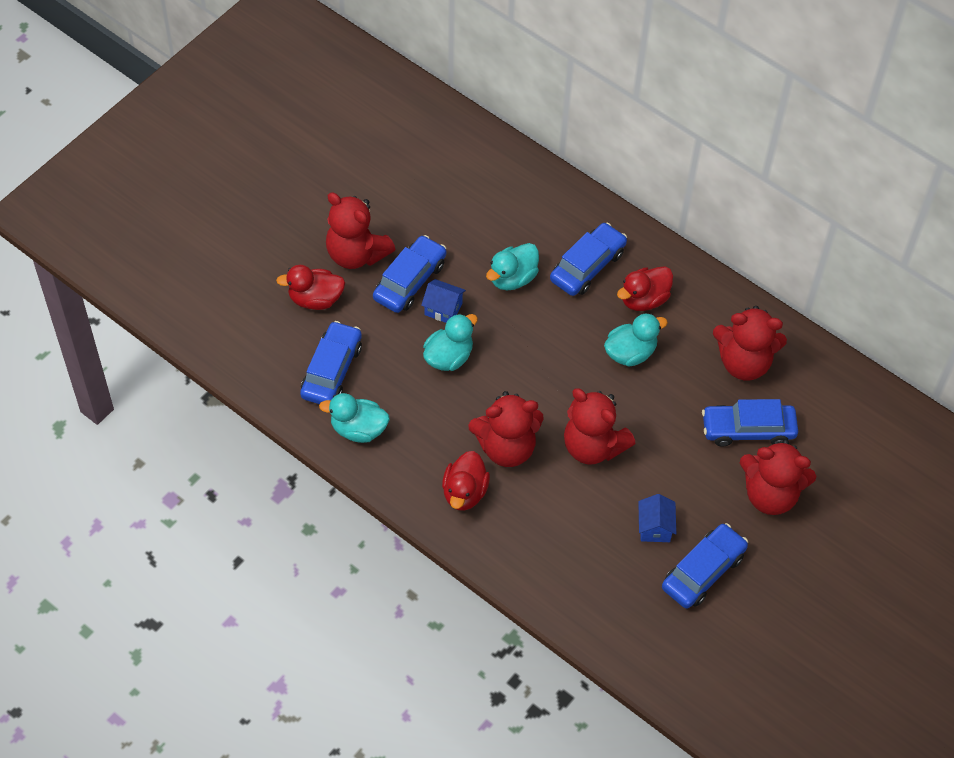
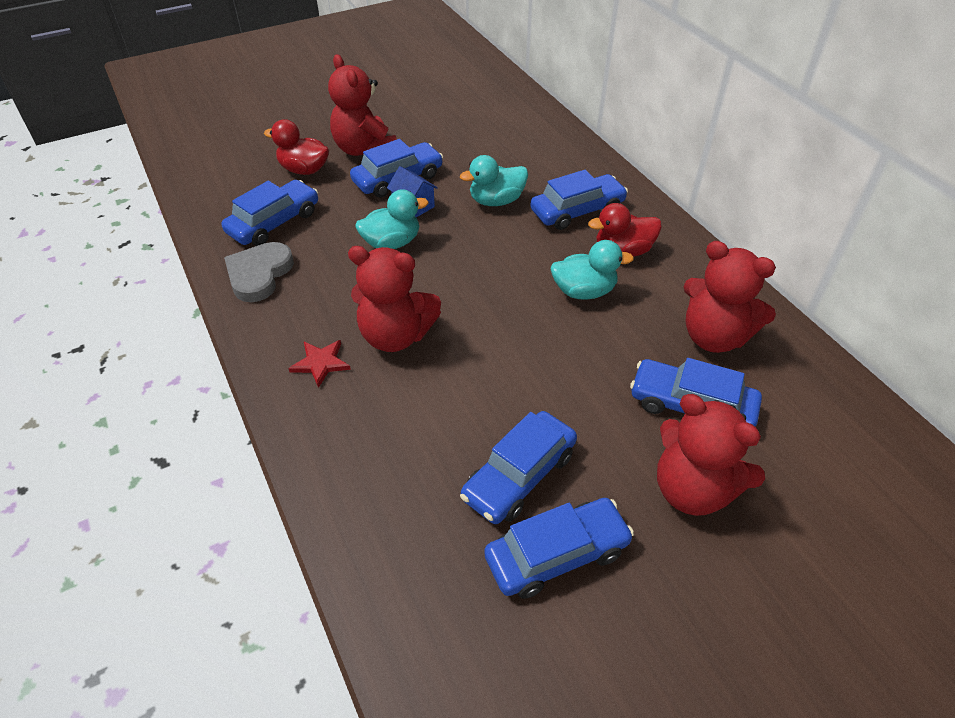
camera: 25 degrees right, 10 degrees down
(358, 429) = (259, 274): turquoise duck -> grey heart
(464, 492) = (321, 363): red duck -> red star
(593, 446) = (492, 364): red teddy bear -> none
(655, 527) = (519, 476): blue house -> blue car

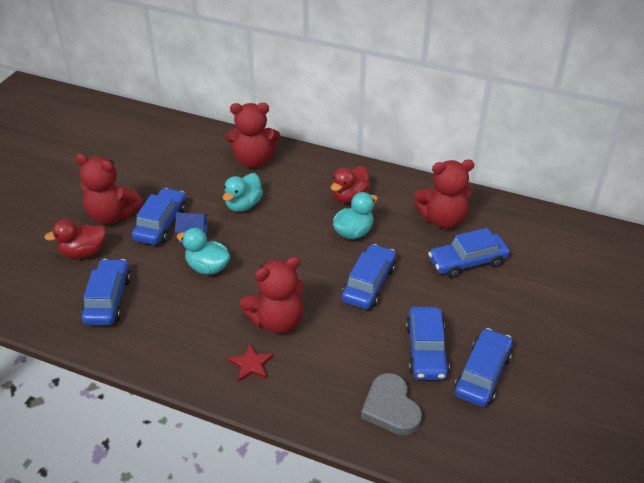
camera: 40 degrees left, 5 degrees down
(259, 274) = (142, 338): grey heart -> grey heart (391, 408)
(392, 243) = (207, 267): turquoise duck -> turquoise duck turned 90 degrees counterclockwise
(577, 211) = (299, 185): blue car -> blue car (369, 283)
(692, 489) = (507, 302): red teddy bear -> red teddy bear (254, 160)

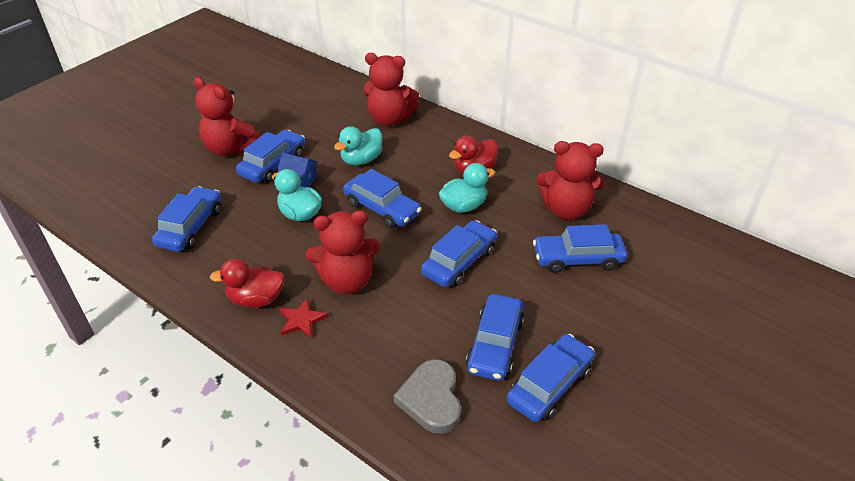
camera: 15 degrees right, 0 degrees up
(84, 252) = (188, 178): red duck -> red duck (256, 299)
(281, 248) = (382, 208): none -> blue car

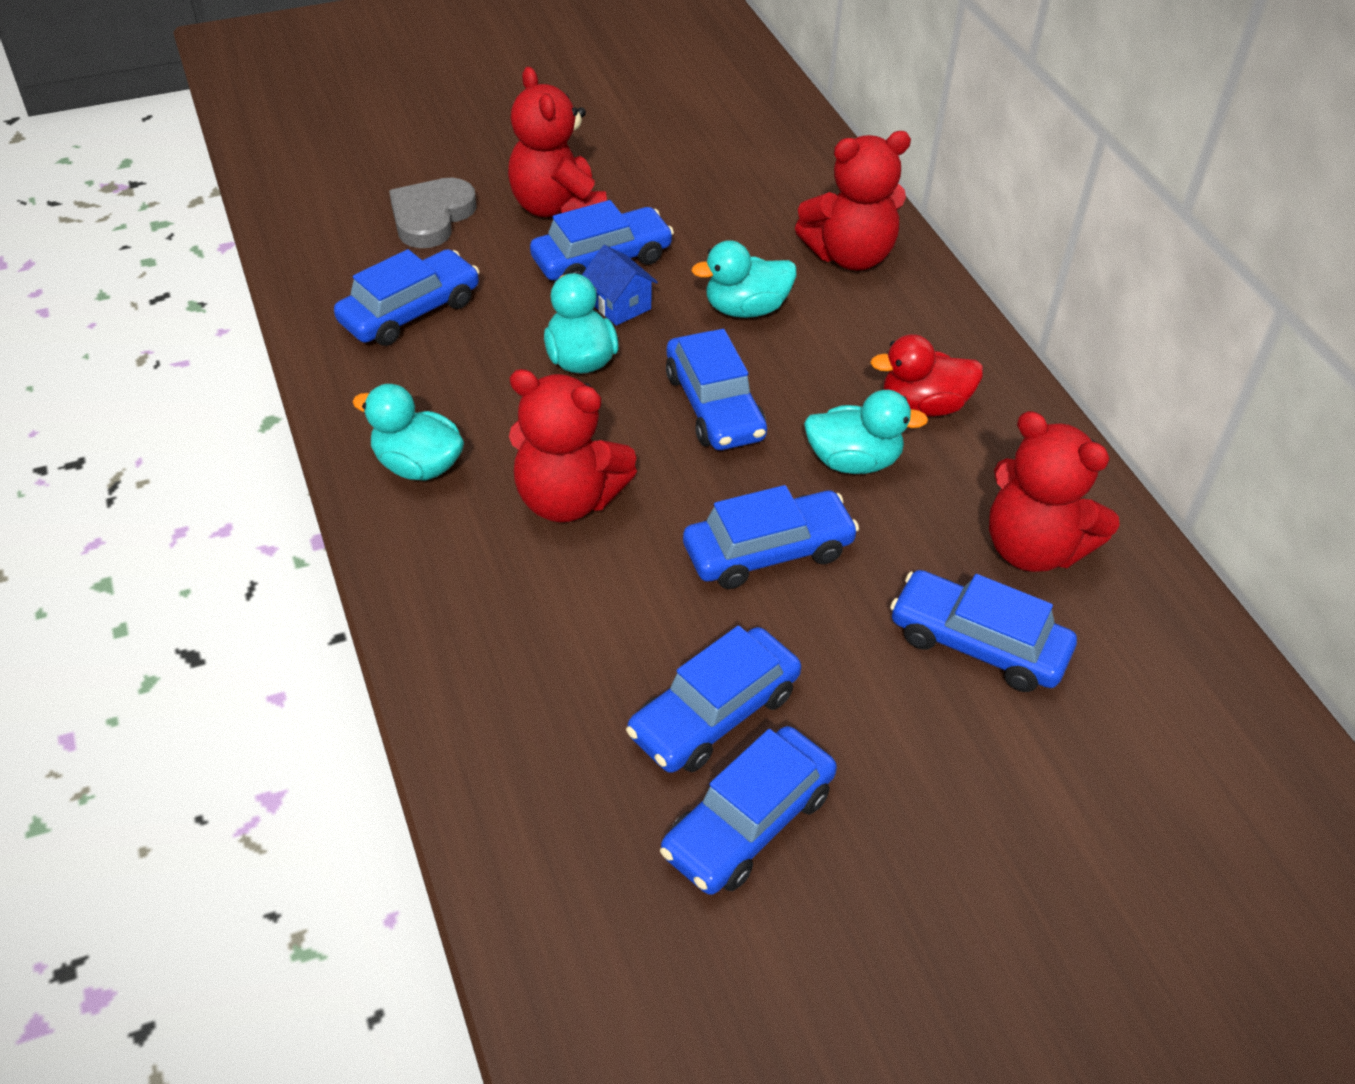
camera: 30 degrees right, 5 degrees up
(256, 299) = (418, 465): red duck -> turquoise duck
(301, 320) = (456, 528): red star -> none
(389, 119) = (850, 255): red teddy bear -> red teddy bear turned 60 degrees counterclockwise
(431, 399) = (548, 744): grey heart -> grey heart (431, 217)
(549, 385) = (748, 823): blue car -> blue car turned 150 degrees clockwise

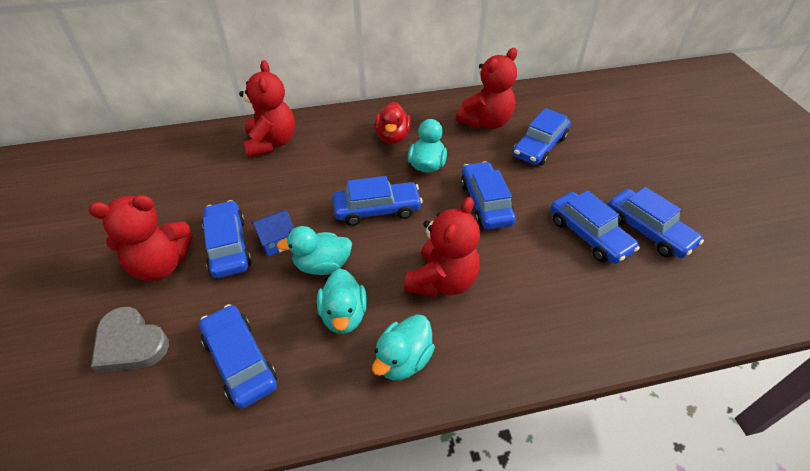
camera: 80 degrees left, 0 degrees up
(746, 309) = (300, 187): turquoise duck -> turquoise duck (344, 315)

